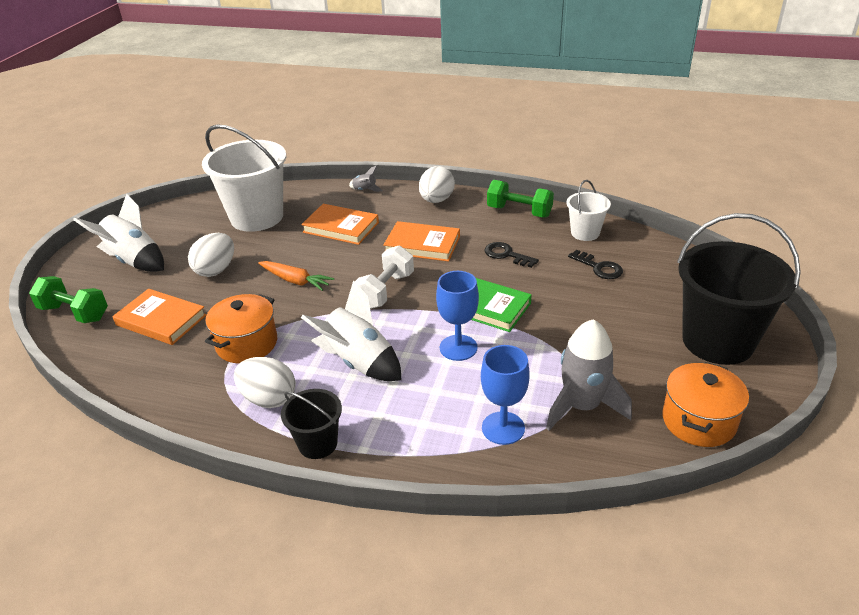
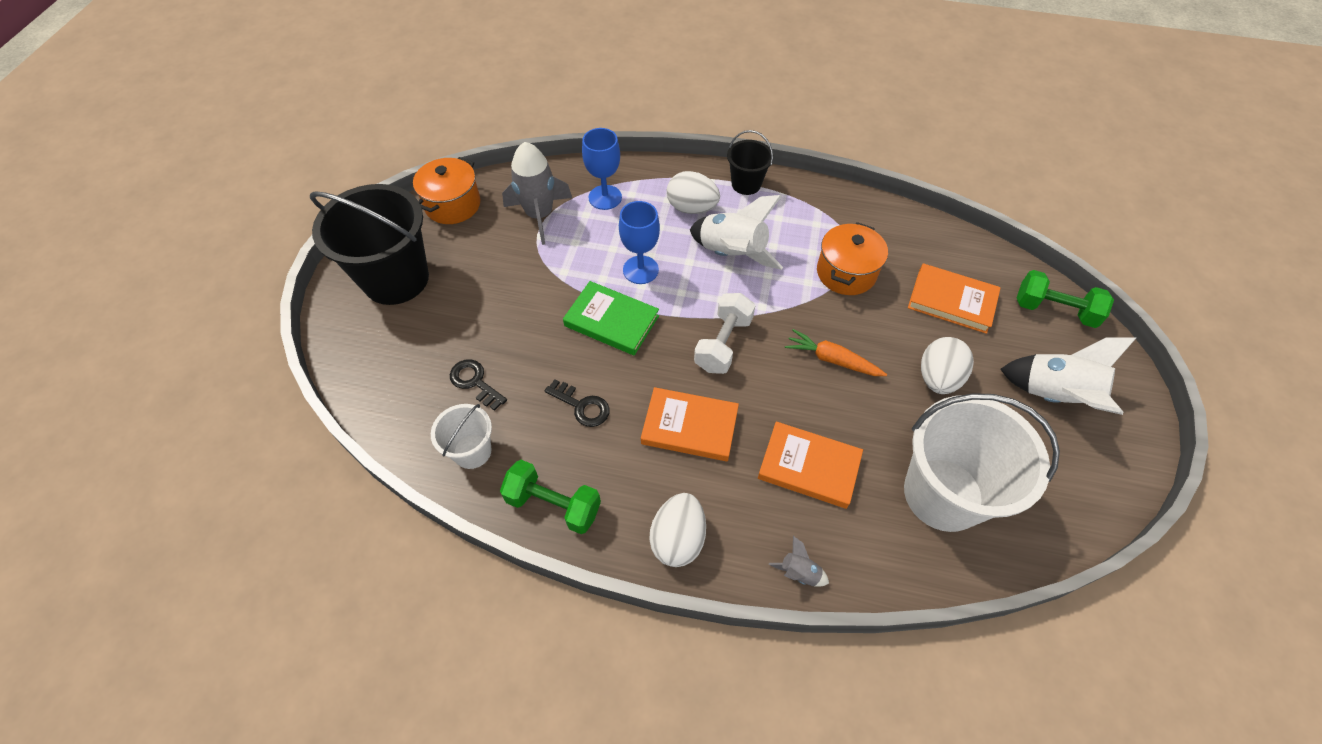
camera: 175 degrees right, 20 degrees up
(269, 399) = (799, 218): white egg -> white egg (691, 208)

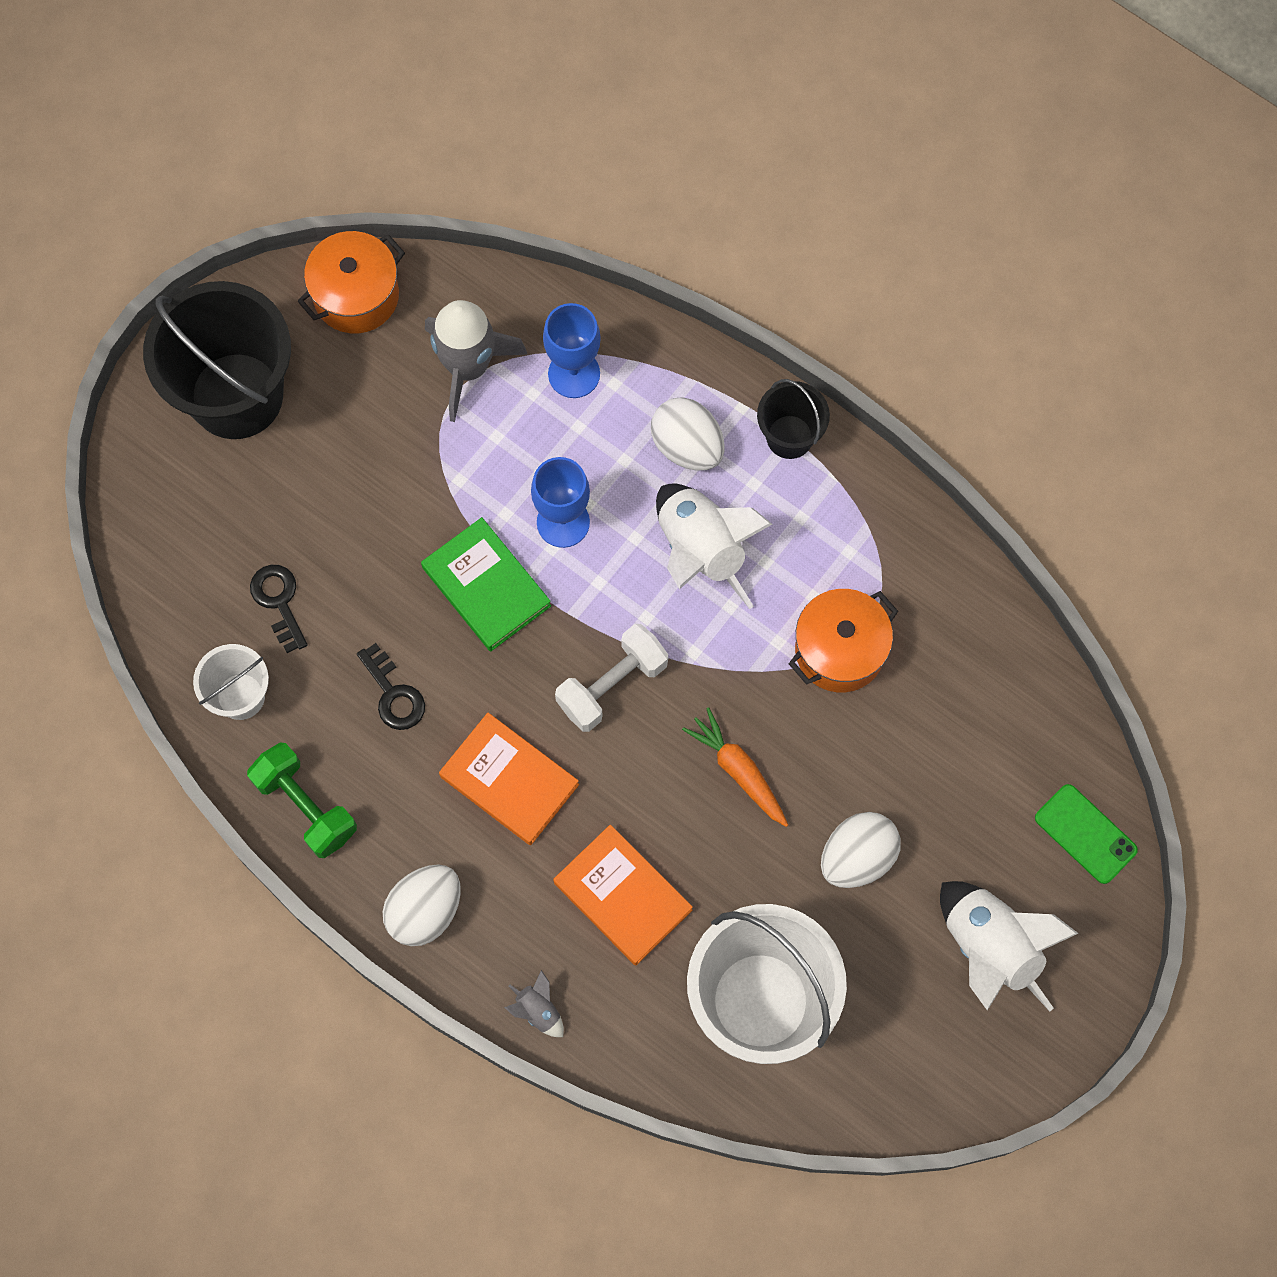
camera: 25 degrees right, 15 degrees up
(951, 301) = (955, 758): orange book -> none
(1054, 310) = (1085, 834): green dumbbell -> green phone

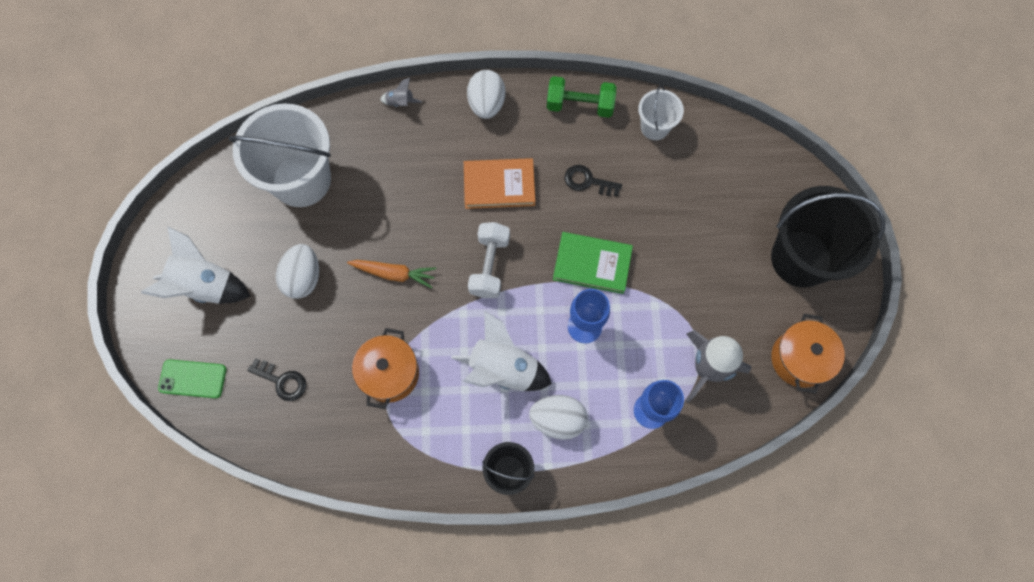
camera: 140 degrees right, 0 degrees up
(279, 602) = (680, 180): black key -> black key (282, 381)
(622, 896) = (402, 176): orange book -> none

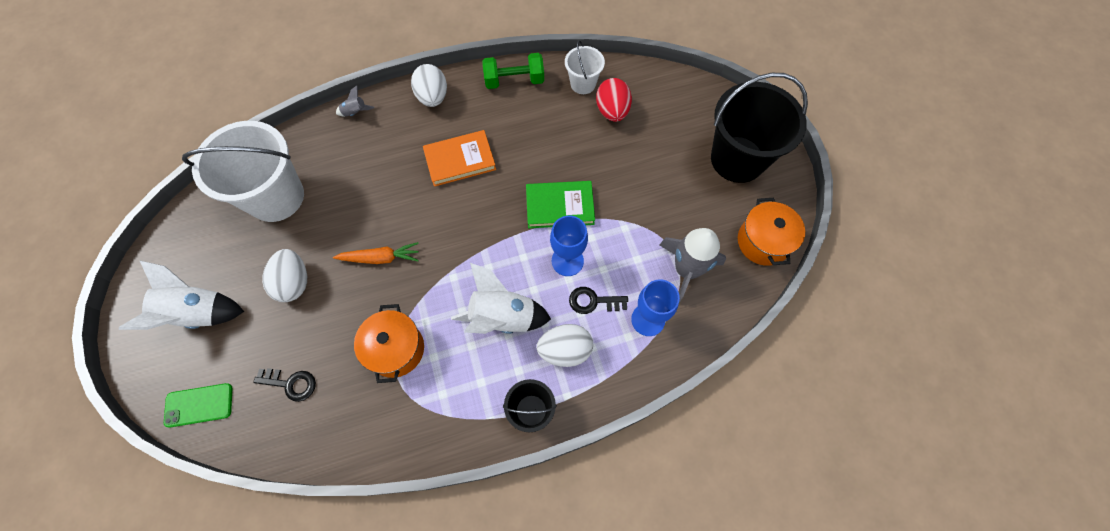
camera: 15 degrees left, 5 degrees down
(489, 266) = (468, 230): white dumbbell -> none
(588, 181) = (537, 139): black key -> black key (593, 301)
(678, 168) = (612, 111): none -> red egg

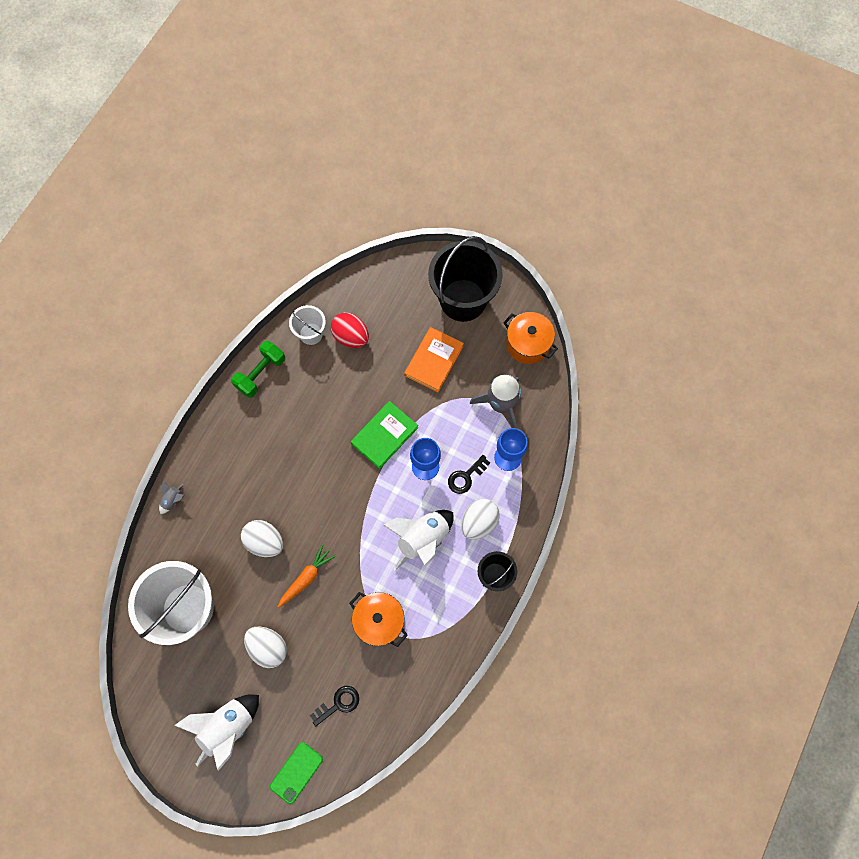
camera: 45 degrees left, 5 degrees up
(433, 97) = (216, 438): white egg -> white egg (265, 542)
(460, 160) = (286, 465): orange book -> orange book (434, 361)

